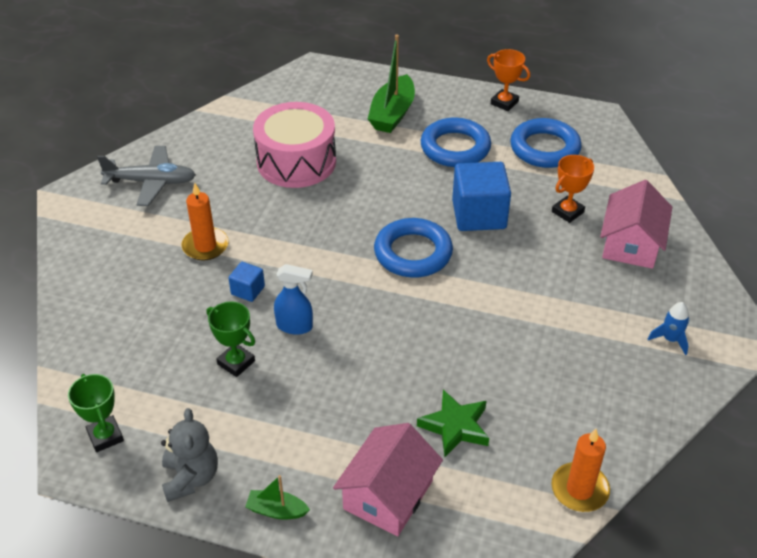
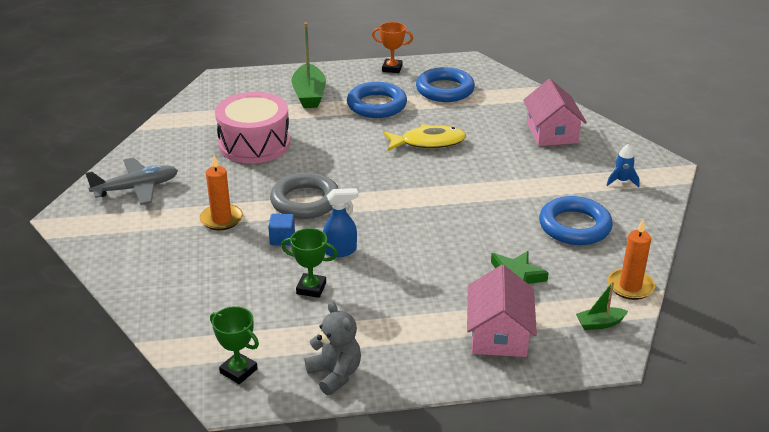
camera: 25 degrees left, 10 degrees down
(276, 510) = (421, 372): green boat -> green boat (599, 324)
(300, 251) = (305, 201): none -> grey ring
(413, 253) = (397, 179): blue ring -> blue ring (574, 226)
(479, 215) = (428, 142): blue cube -> yellow fish
(567, 212) = (492, 124): orange trophy -> none

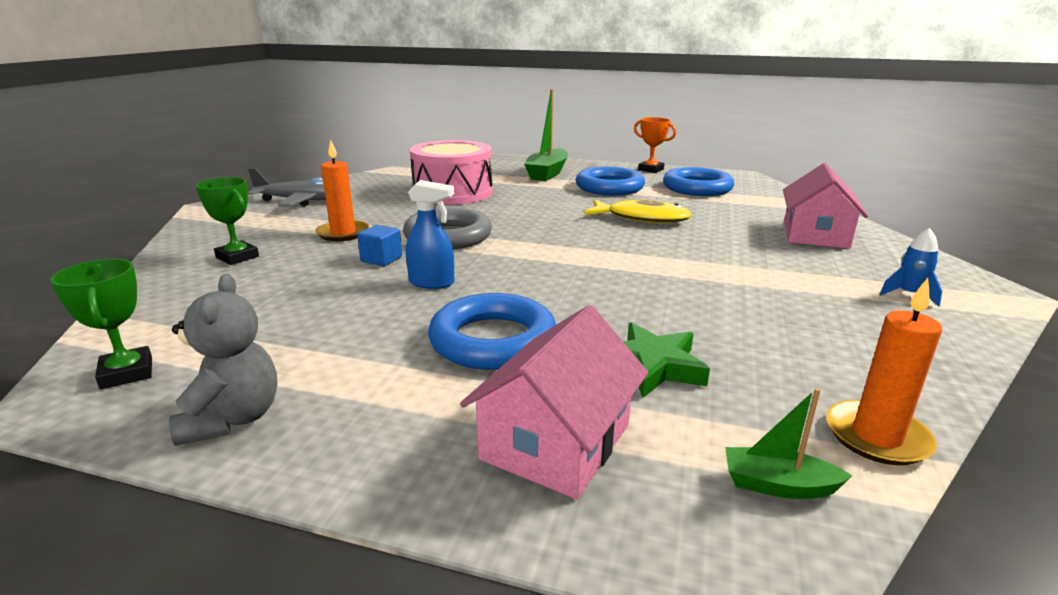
camera: 25 degrees right, 10 degrees down
(311, 288) = (348, 309): green trophy -> green trophy (237, 257)
(574, 226) = (800, 328): blue ring -> blue ring (493, 340)

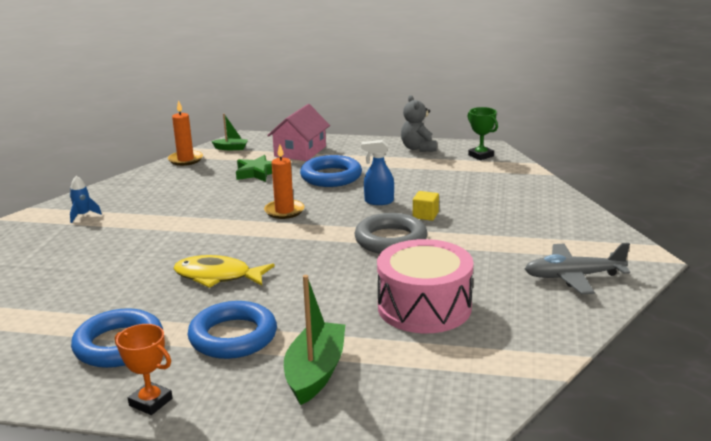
camera: 175 degrees right, 0 degrees up
(237, 257) = (528, 209): green trophy -> none
(343, 233) = (479, 236): orange candle -> orange candle (284, 211)
(381, 259) = (425, 215): blue cube -> yellow cube
(815, 234) = (73, 266): pink house -> none

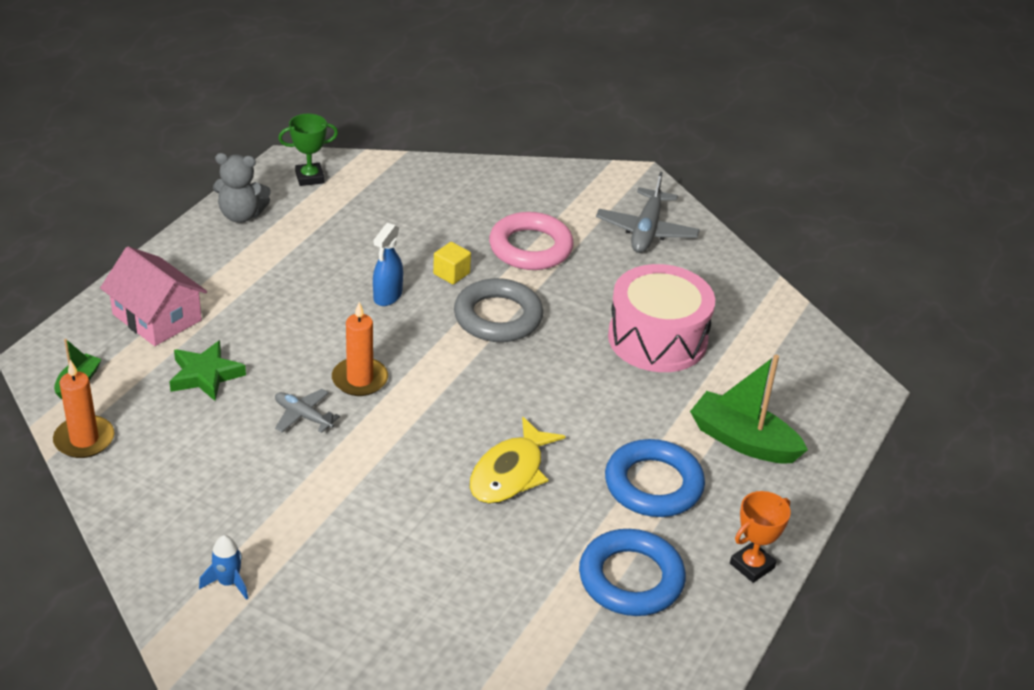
camera: 75 degrees left, 15 degrees up
(237, 203) = (303, 416): none -> grey plane
(331, 176) = (277, 313): blue ring -> none
(489, 235) = (530, 248): none -> pink ring

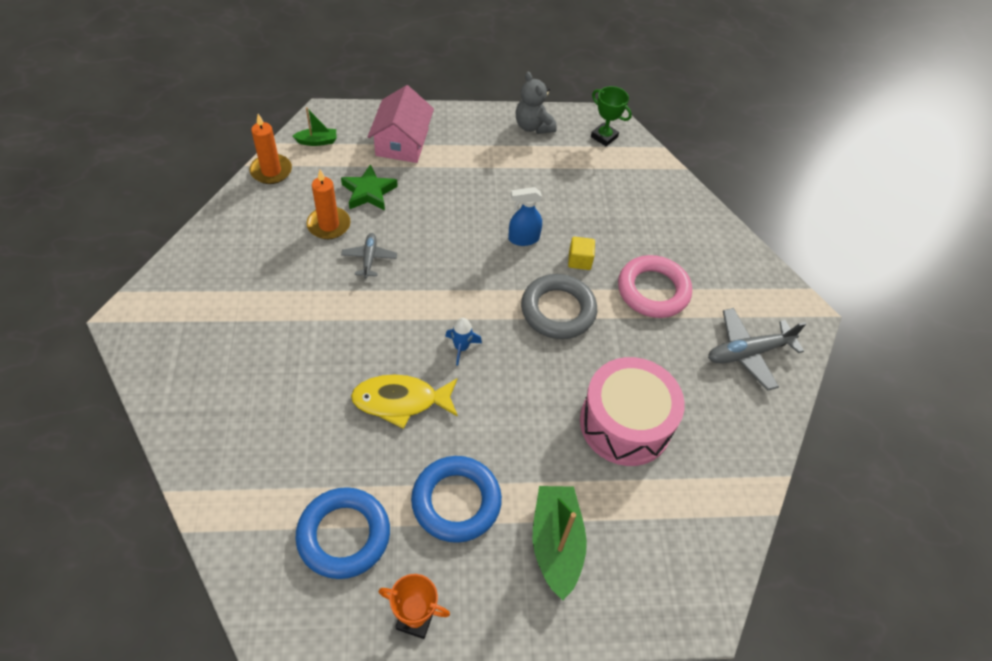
camera: 55 degrees right, 15 degrees up
(228, 582) = (195, 302): blue rocket -> blue rocket (461, 347)
(360, 379) = (427, 268): orange candle -> orange candle (329, 225)

